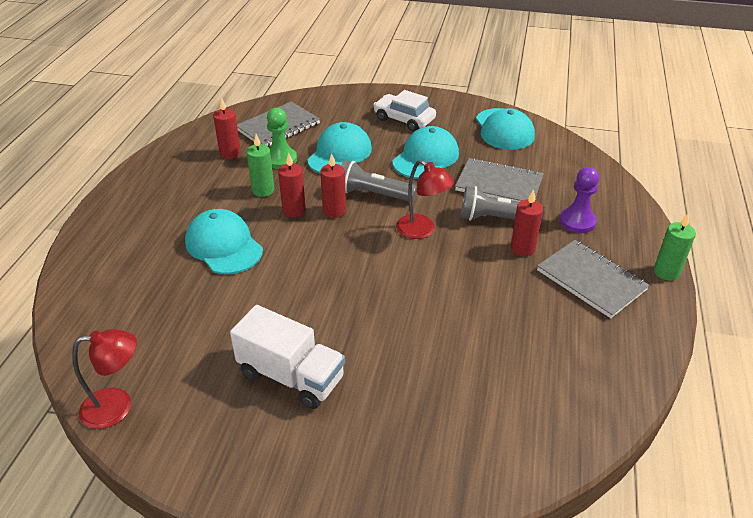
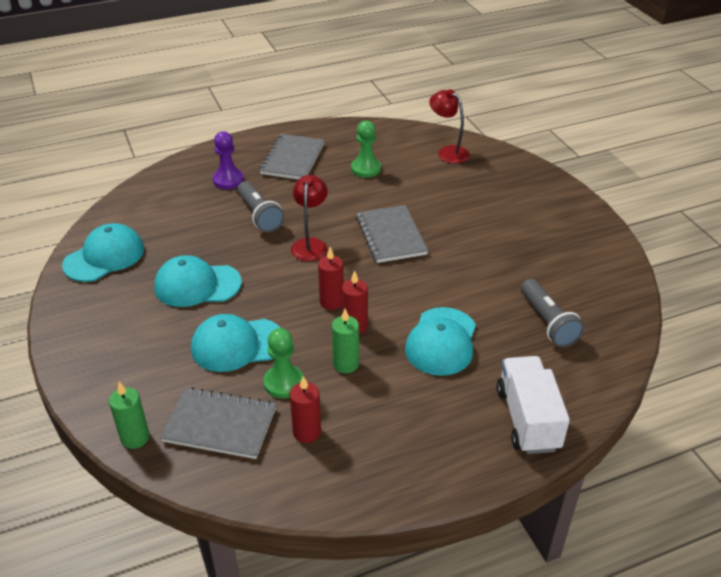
camera: 125 degrees left, 0 degrees up
(117, 406) = (622, 294): red lamp -> red lamp (448, 152)
(291, 376) = (510, 237): white truck -> white truck (527, 419)
(373, 194) = (286, 291): grey flashlight -> grey flashlight (548, 322)
(404, 119) = (129, 331): white car -> none
(499, 184) = (207, 229): grey notebook -> grey notebook (391, 236)
(522, 248) = (285, 193): red candle -> none
(527, 329) = (366, 169): none -> green pawn
(666, 272) = (255, 136): green candle -> green candle (135, 438)

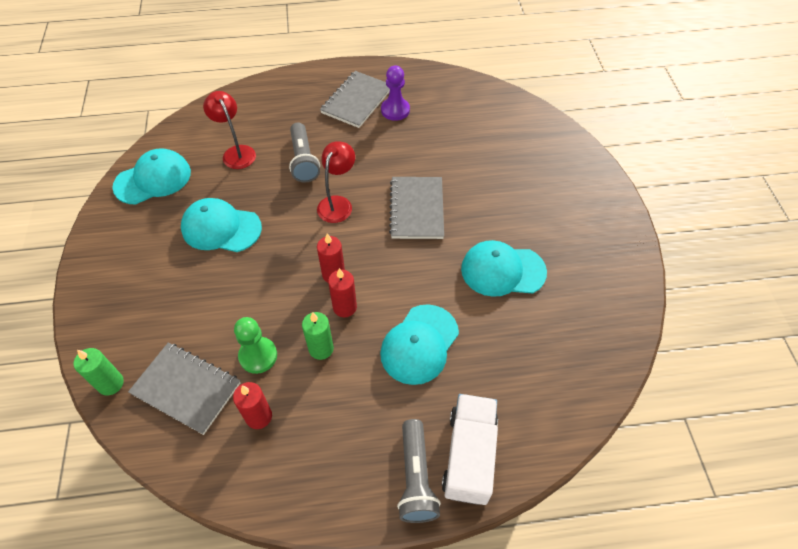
camera: 15 degrees right, 15 degrees up
(228, 180) = (290, 114): purple pawn -> purple pawn (395, 110)
(237, 345) = (232, 303): turquoise cap -> turquoise cap (502, 270)
(366, 169) = (421, 125): green pawn -> none
(448, 152) = (508, 120): red lamp -> red lamp (236, 152)
(548, 322) = (532, 346): grey flashlight -> grey flashlight (416, 478)

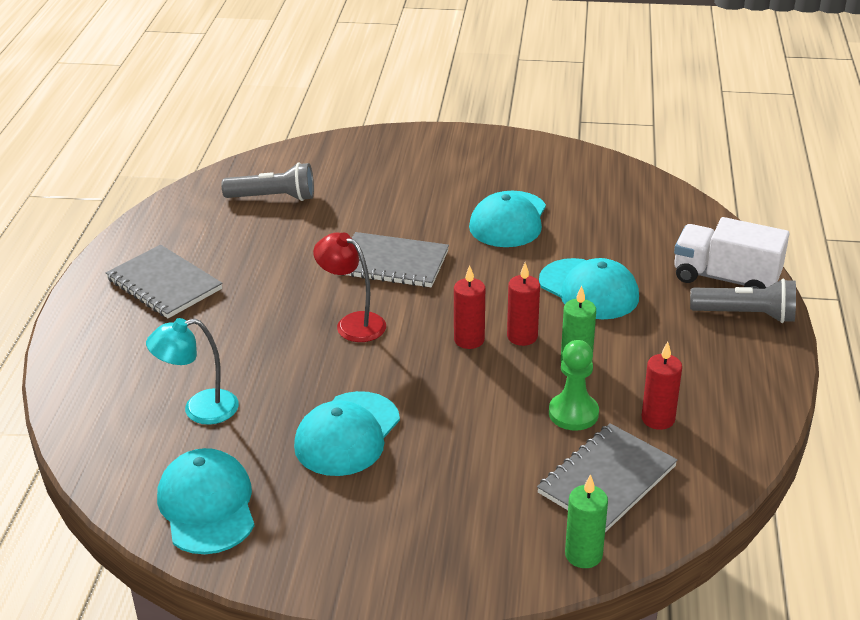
camera: 75 degrees left, 20 degrees down
(236, 152) = (199, 409): red lamp -> turquoise lamp
(303, 160) = (256, 345): grey flashlight -> grey flashlight (274, 198)
(395, 110) = (206, 255): purple pawn -> none

